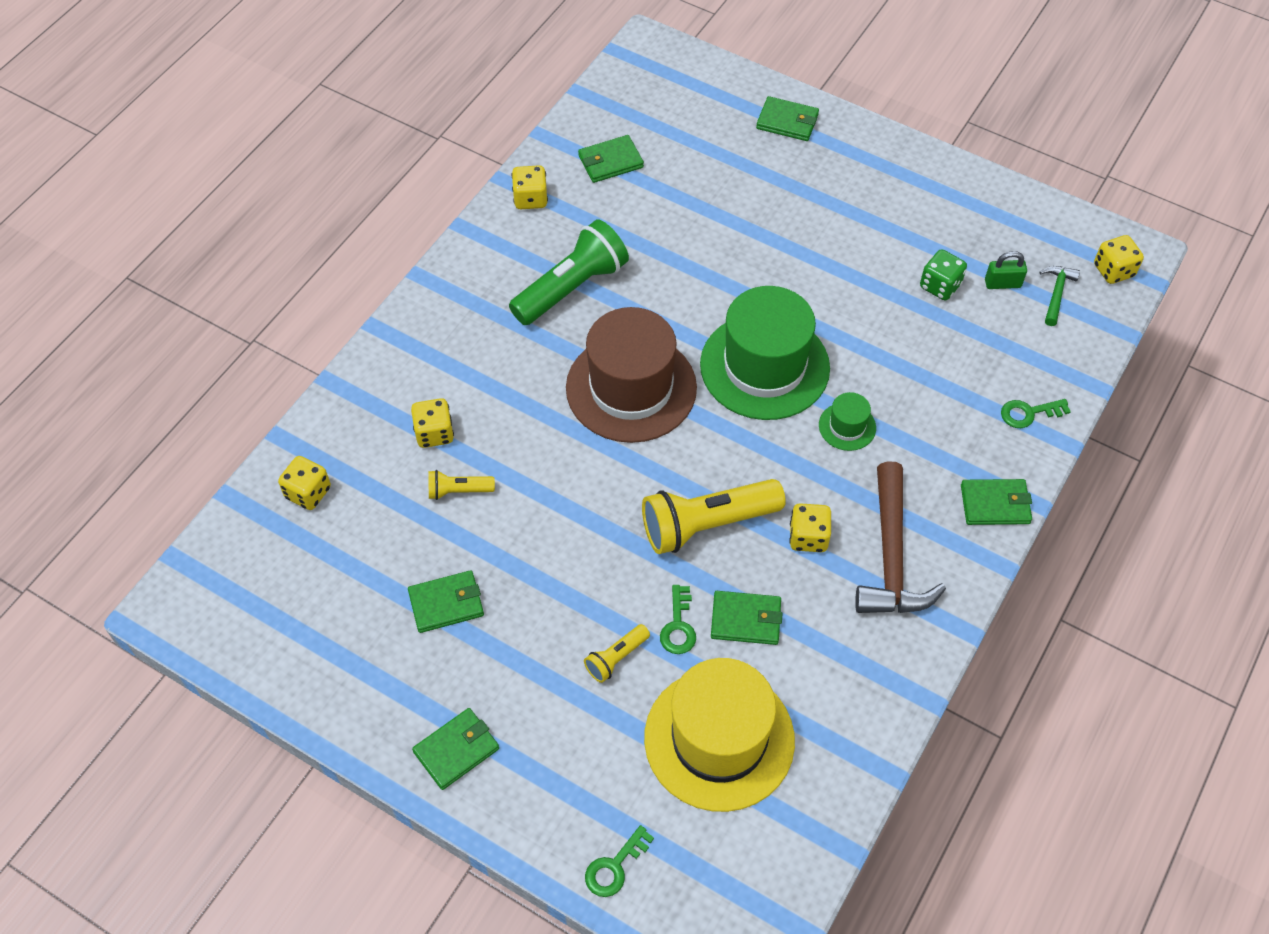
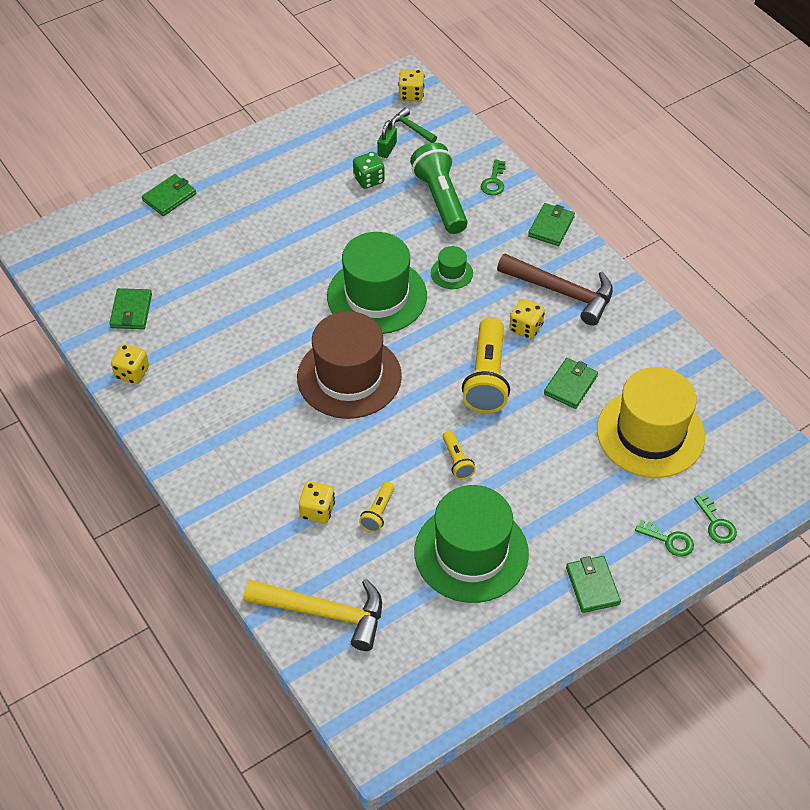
camera: 65 degrees left, 5 degrees down
(308, 493) = (324, 613): yellow dice -> yellow hammer
(446, 603) = (471, 552): green wallet -> green hat
(571, 288) = (236, 378): green flashlight -> green flashlight (440, 199)
(616, 658) = (565, 467): yellow flashlight -> yellow flashlight (457, 461)
(678, 626) = (557, 423): green key -> green key (669, 540)

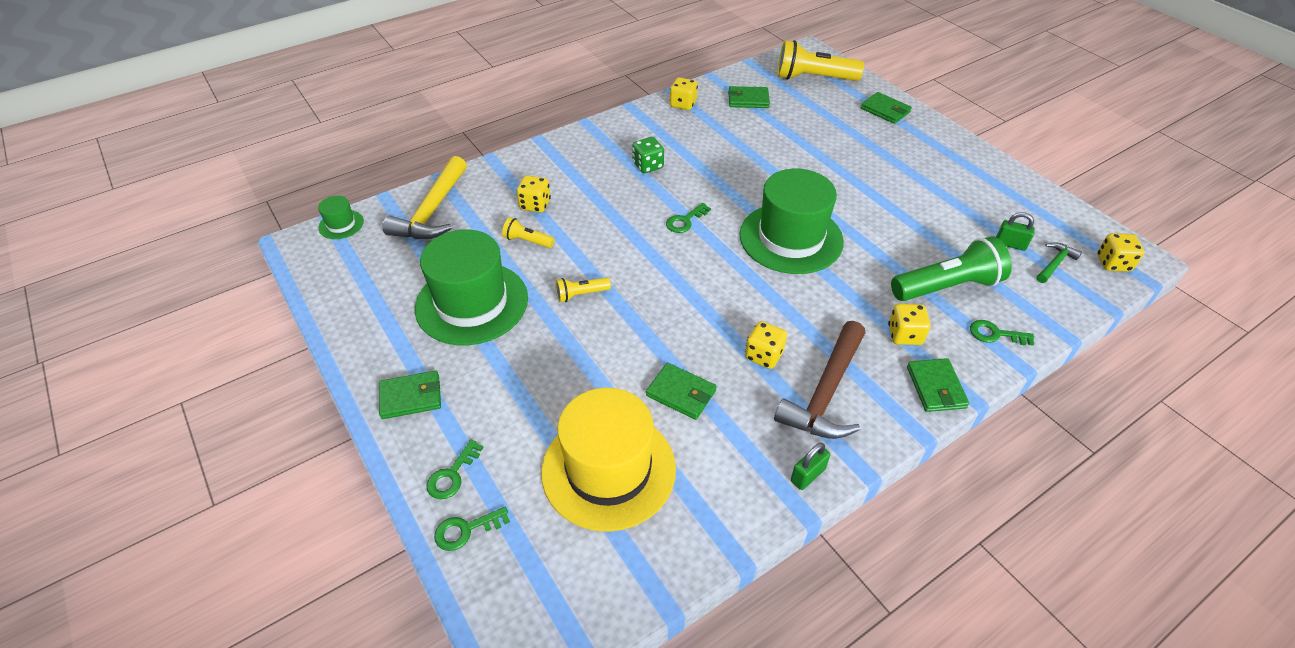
camera: 90 degrees right, 5 degrees down
(349, 376) = (685, 221): brown hat -> green key
(369, 180) = (956, 231): green dice -> green dice (648, 166)
(451, 273) = (835, 294): green hat -> green hat (341, 224)
(487, 377) = (689, 320): yellow flashlight -> yellow flashlight (813, 78)
(497, 235) = (904, 335): none -> yellow dice
(551, 226) = (936, 387): green wallet -> green wallet turned 60 degrees clockwise
(640, 311) = (807, 475): none -> green padlock

